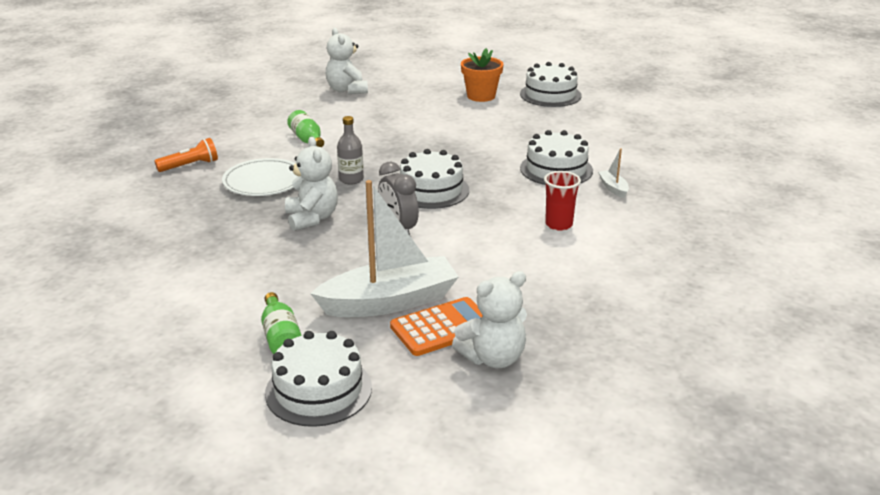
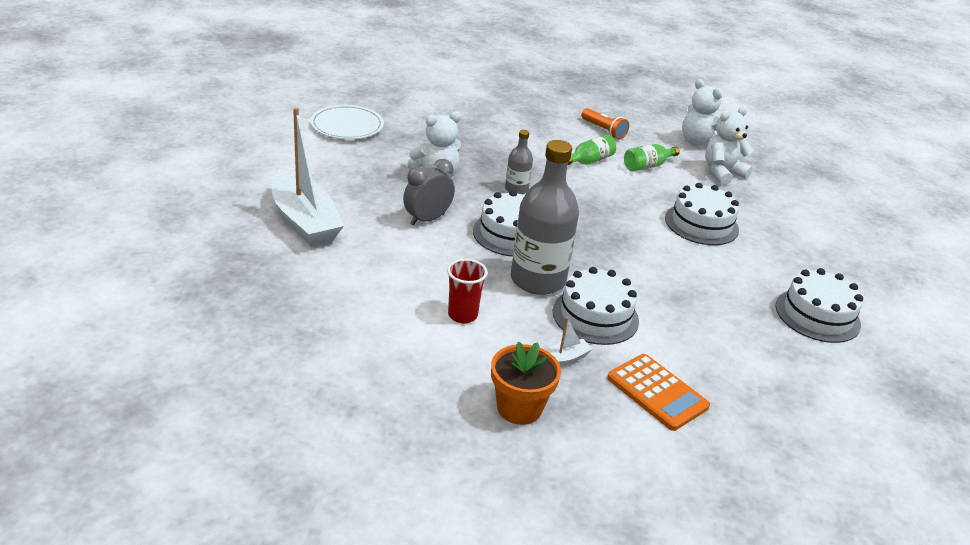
camera: 75 degrees right, 5 degrees up
(190, 165) = (511, 114): orange flashlight -> orange flashlight (604, 130)
(263, 181) = (496, 148): white plate -> white plate (347, 126)
(281, 337) = (253, 178): green bottle -> green bottle (647, 166)
(318, 390) = (186, 198): white cake -> white cake (701, 224)
(442, 327) = (266, 248): orange calculator -> orange calculator (657, 392)
(481, 96) = (771, 260): orange flower pot -> orange flower pot (519, 408)
(493, 358) = (221, 275): white teddy bear -> white teddy bear (698, 142)
(506, 186) = (538, 280): none -> grey bottle

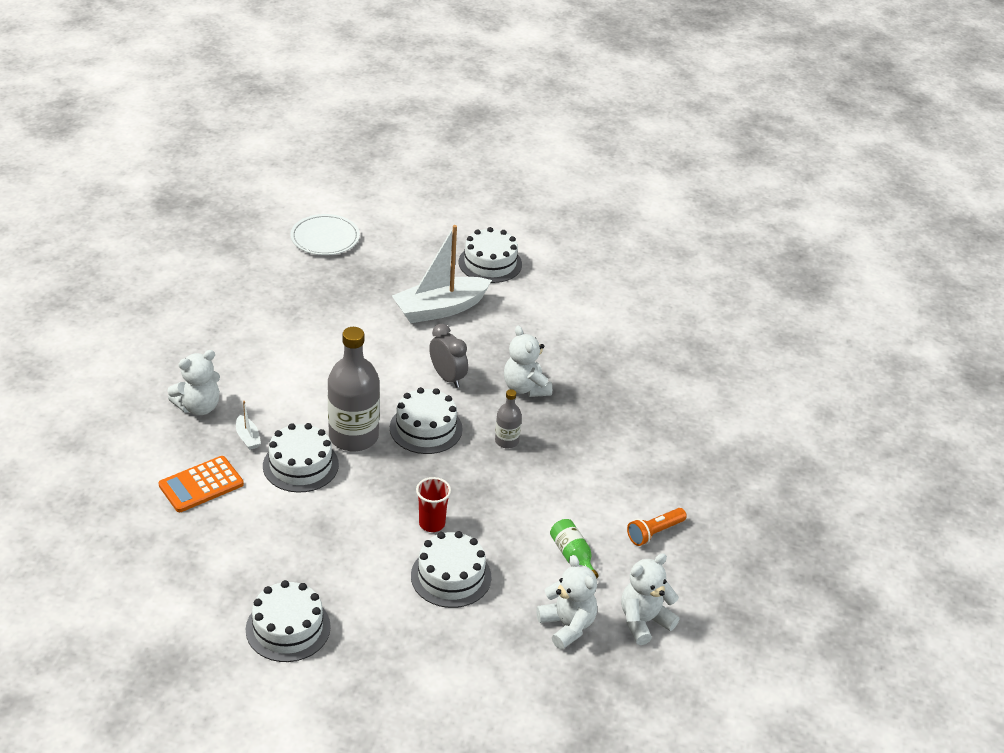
camera: 95 degrees right, 5 degrees up
(216, 186) = (490, 263): none -> white cake
(347, 126) = (615, 334): white plate -> white plate (325, 238)
(462, 315) = (308, 388): red cup -> red cup (432, 524)
(519, 408) = (198, 407): orange flower pot -> white teddy bear
(589, 161) = (576, 507): green bottle -> none

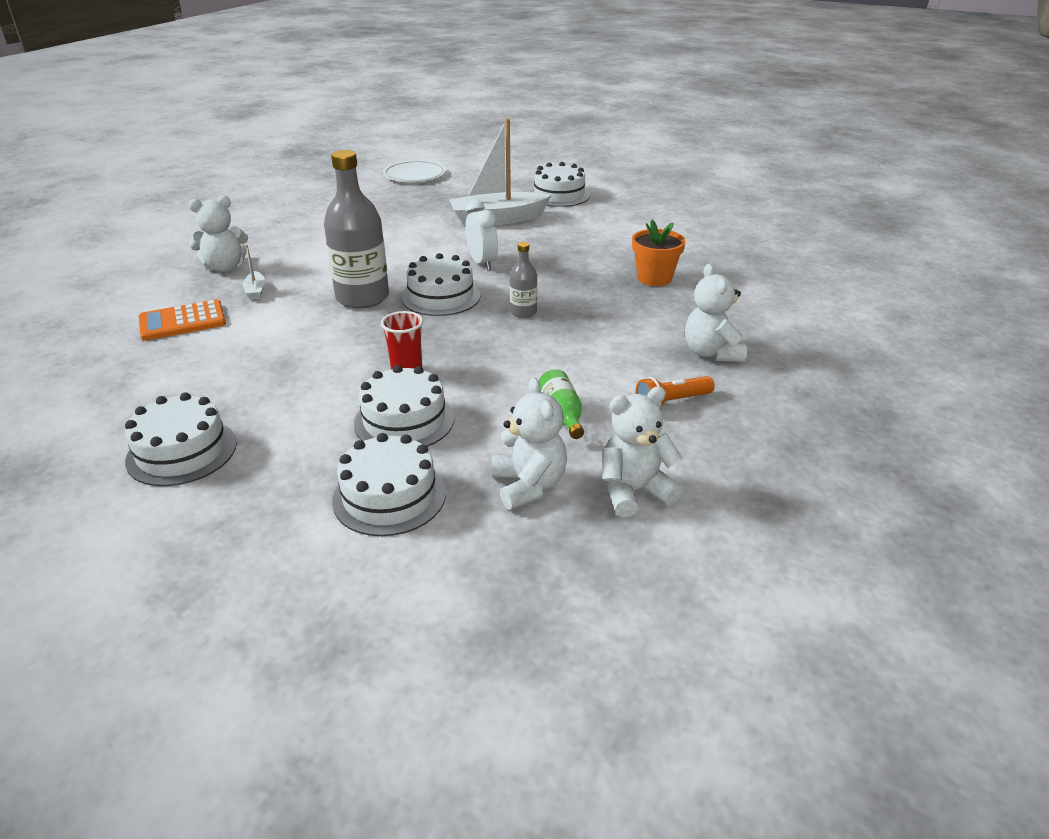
camera: 15 degrees right, 5 degrees down
(300, 465) = (294, 314): white cake -> white cake (389, 496)
(447, 377) = (482, 263): grey clock -> white clock
(525, 388) = (560, 275): white teddy bear -> white teddy bear (711, 353)
(611, 384) = (654, 278): none -> orange flower pot

